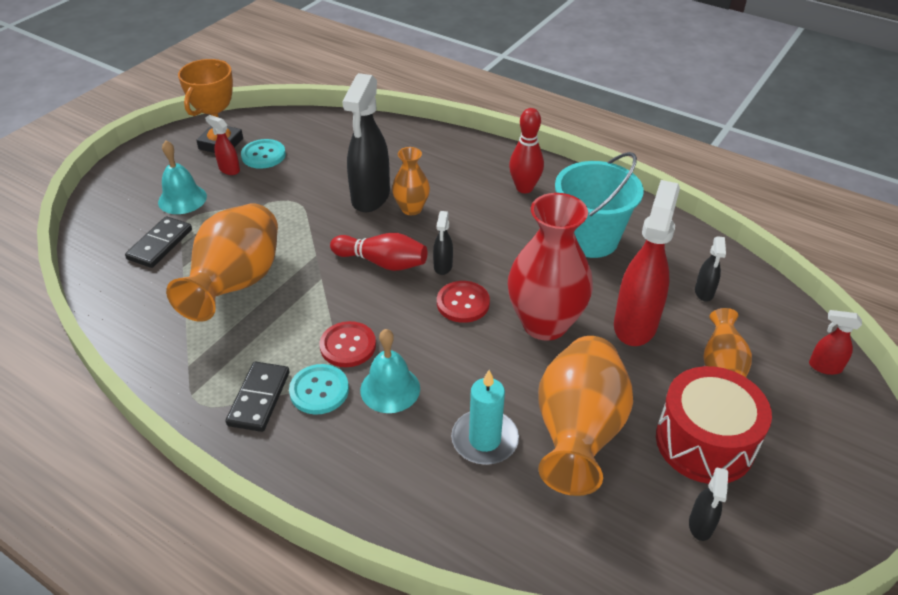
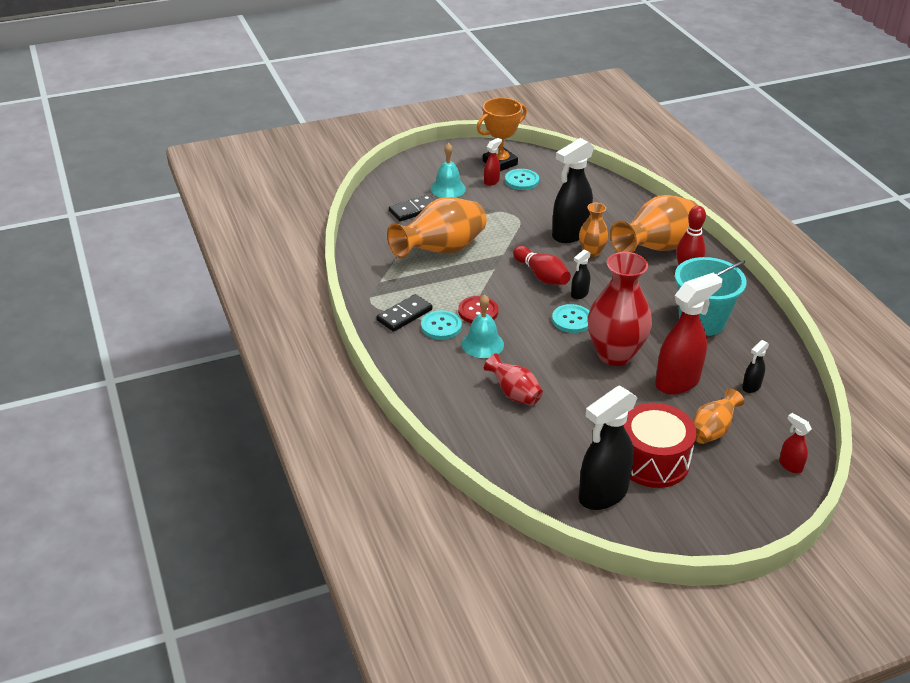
camera: 35 degrees right, 5 degrees down
(229, 169) = (491, 181): red spray bottle -> red spray bottle turned 60 degrees clockwise
(463, 303) = (572, 320): red button -> turquoise button
(484, 440) = (514, 394): turquoise candle -> red vase
(577, 433) = (574, 417): orange vase -> orange vase (656, 248)
(700, 525) = (602, 495): black spray bottle -> black spray bottle, size x2.15

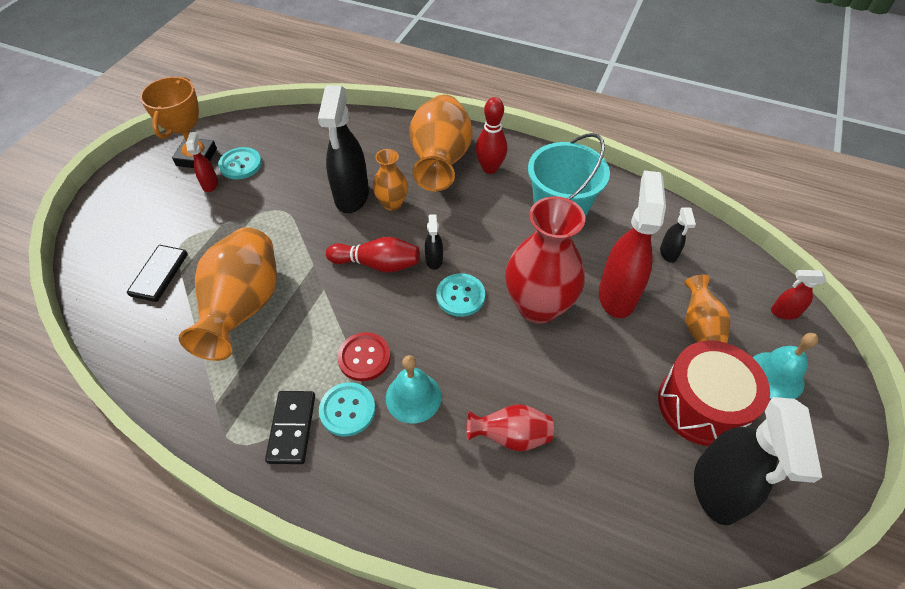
camera: 45 degrees left, 15 degrees up
(448, 188) = (171, 222): turquoise bell -> turquoise bell (775, 376)

